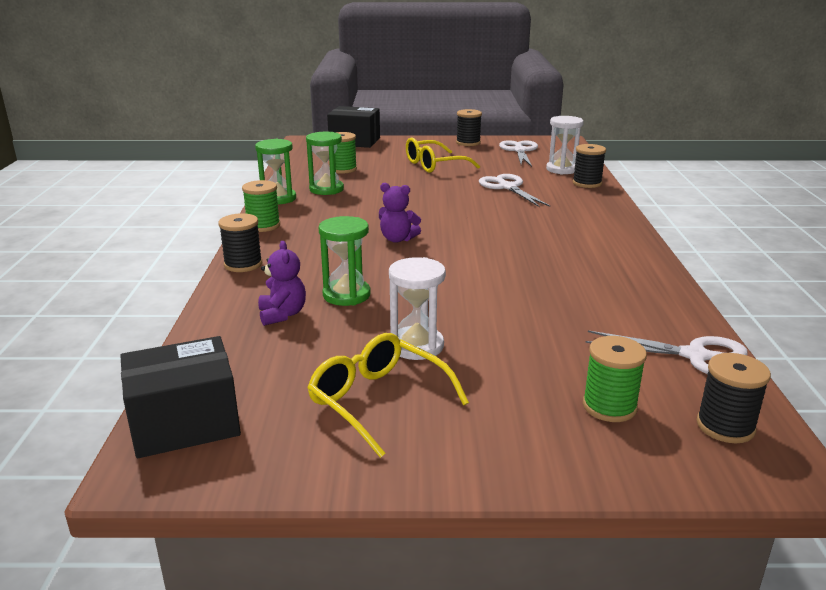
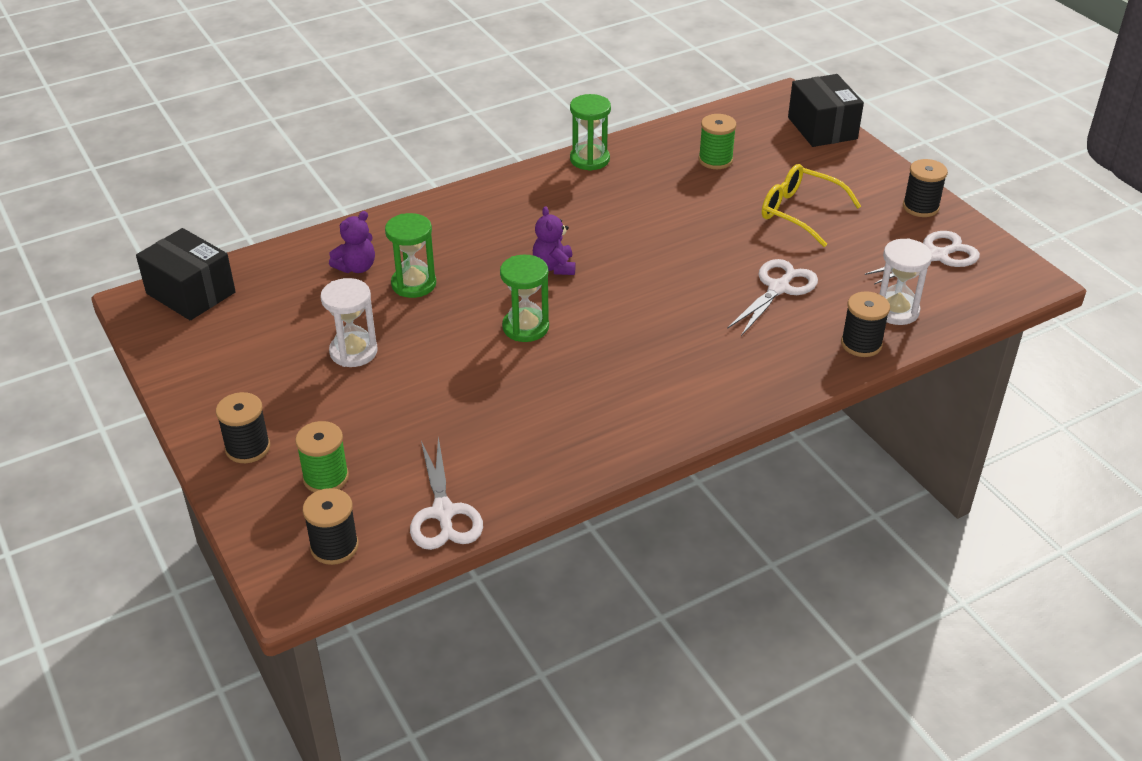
camera: 60 degrees right, 15 degrees up
(243, 264) = (428, 209): black spool -> black spool (248, 448)
(263, 226) = (516, 181): green spool -> none
(326, 189) = (643, 175): green hourglass -> green hourglass (525, 327)
(377, 401) = (264, 361): yellow glasses -> none

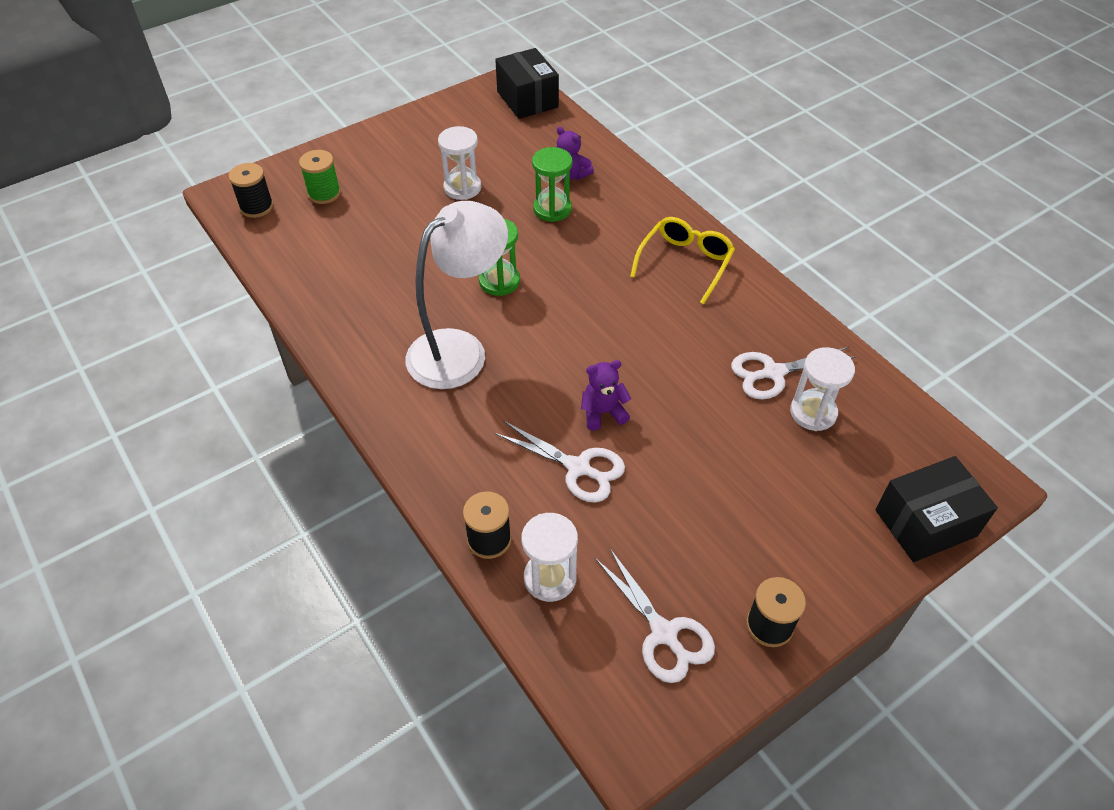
camera: 85 degrees right, 10 degrees up
(190, 293) = (527, 99): black box -> black box turned 60 degrees counterclockwise
(248, 448) = (357, 154): black spool -> none
(443, 513) = (281, 255): white scissors -> white scissors (773, 373)
(554, 267) = (589, 293): purple teddy bear -> purple teddy bear (603, 412)
(589, 159) = (780, 307): green hourglass -> none
(626, 358) = (459, 349): none -> white lamp
(715, 160) = (813, 412): green spool -> white hourglass
(799, 212) = (726, 491): yellow glasses -> yellow glasses (685, 263)

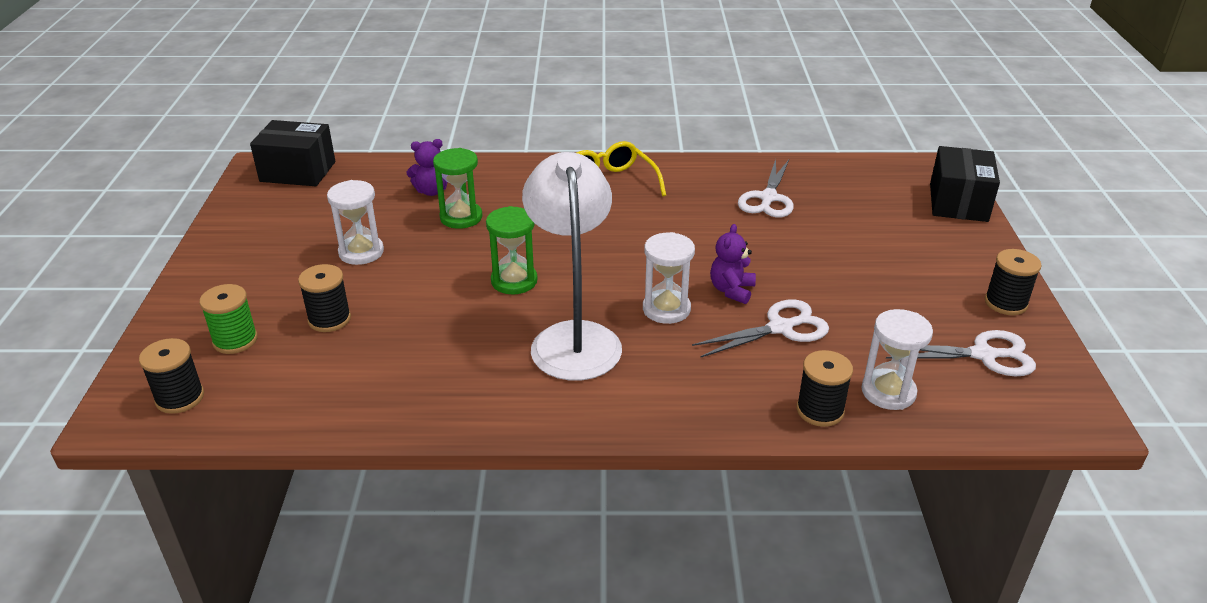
camera: 55 degrees left, 15 degrees down
(378, 219) = (329, 319): none -> black spool
(813, 412) = (822, 200): white hourglass -> white hourglass (666, 309)

